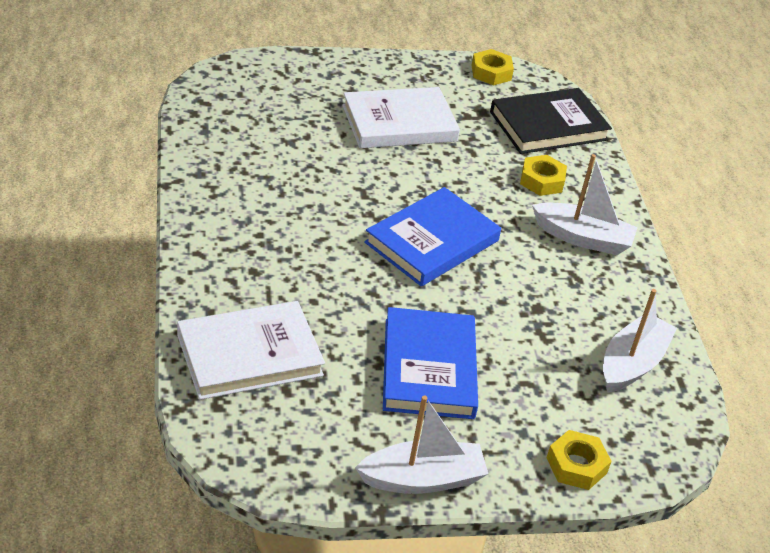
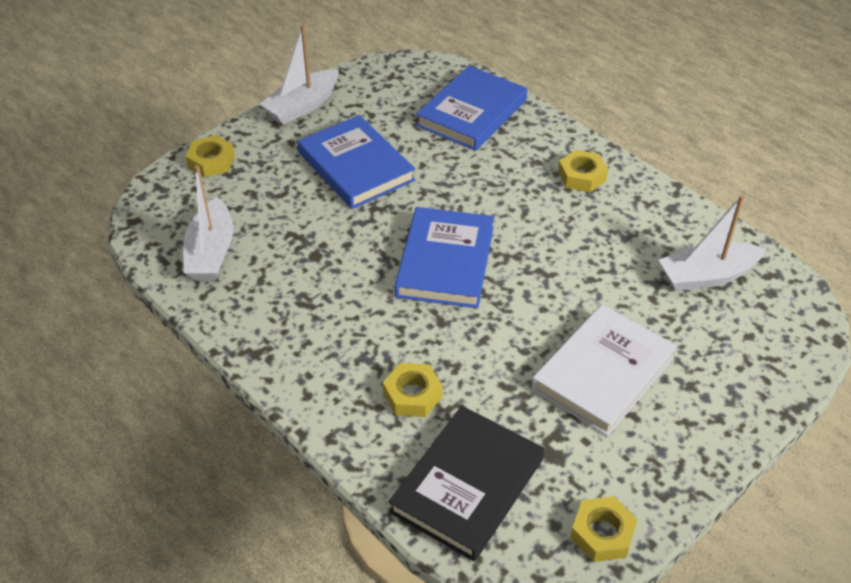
camera: 150 degrees right, 5 degrees up
(233, 236) = (581, 176): none -> yellow nut
(249, 355) = (471, 113): white book -> blue book
(583, 238) = (325, 349): white boat -> white boat (707, 276)

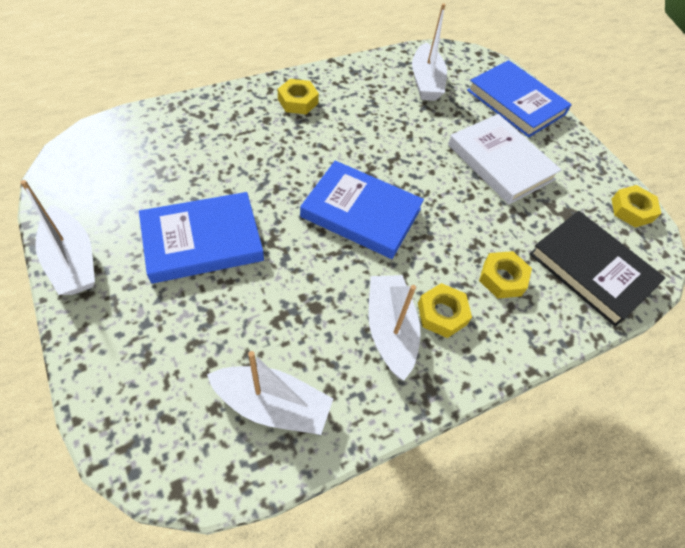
camera: 80 degrees left, 10 degrees up
(211, 161) = (113, 375): yellow nut -> yellow nut (442, 314)
(309, 312) = (390, 330): none -> white boat
(471, 113) = (177, 136): blue book -> blue book (515, 102)

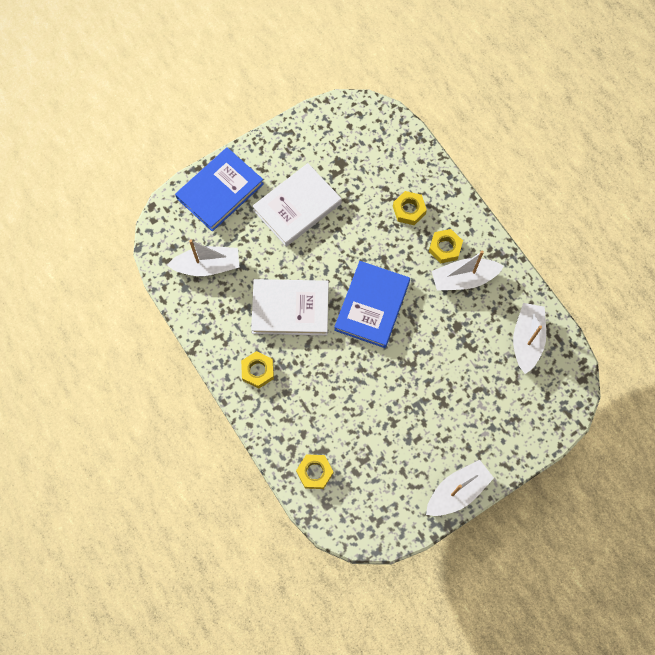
camera: 90 degrees left, 15 degrees up
(202, 240) = (421, 410): blue book -> none
(367, 137) = (290, 309): none -> white book
(591, 269) = (389, 152): black book -> none
(631, 210) = (328, 118): yellow nut -> yellow nut (314, 472)

